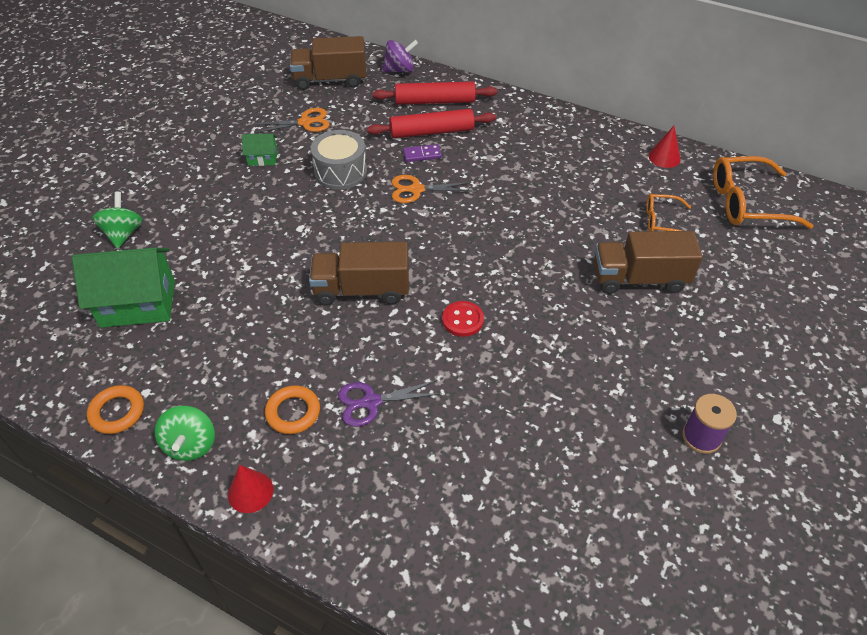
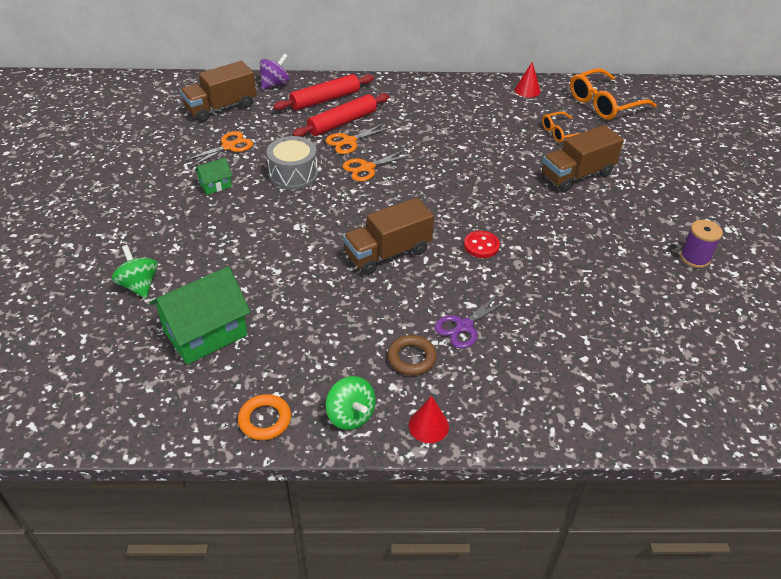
camera: 30 degrees left, 5 degrees down
(293, 412) = (411, 358): orange ring -> brown ring
(422, 155) = (349, 141): purple domino -> orange scissors

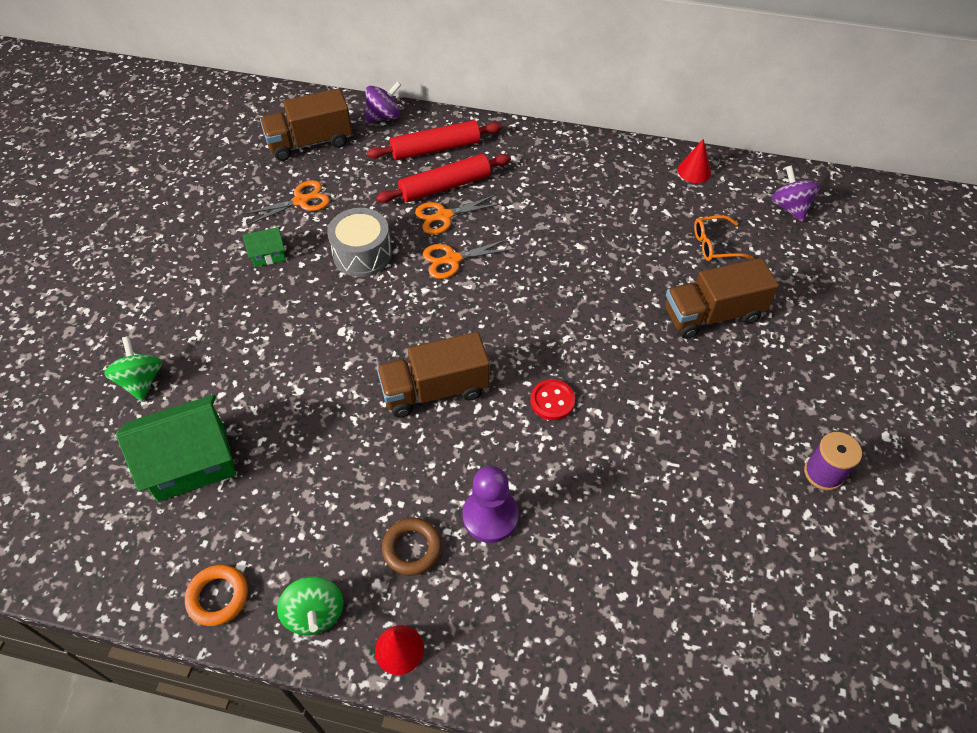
camera: 15 degrees right, 10 degrees up
(464, 326) = (490, 516): purple scissors -> purple pawn
(604, 103) = (789, 207): orange glasses -> purple spinning top

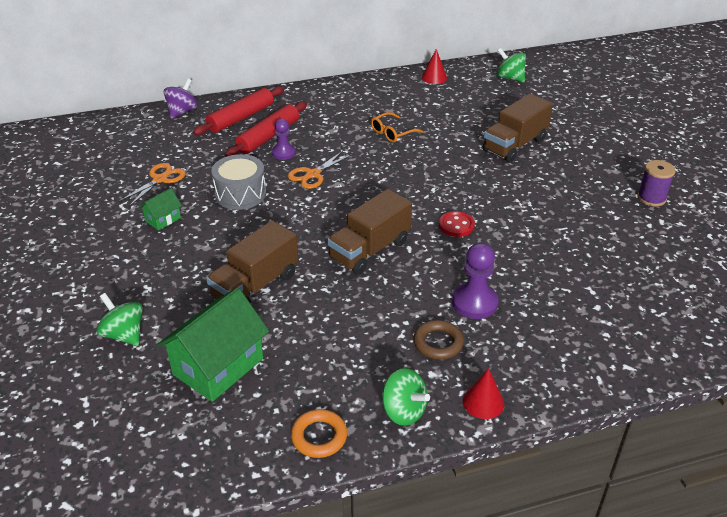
camera: 30 degrees left, 15 degrees down
(310, 142) = (135, 143): brown truck -> brown truck (255, 285)
(444, 216) = (283, 153): orange scissors -> purple pawn
(715, 245) = (482, 110): orange glasses -> orange glasses (392, 133)
(789, 207) = (510, 78): purple spinning top -> green spinning top

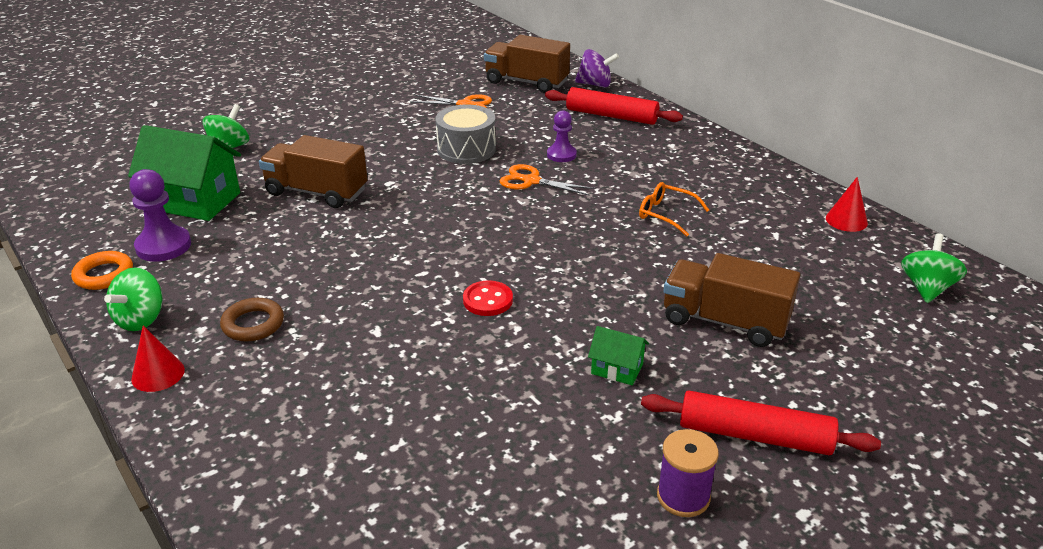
camera: 70 degrees right, 5 degrees down
(163, 219) = (400, 122): green house -> green house (617, 369)
(268, 136) = (587, 139): red rolling pin -> red rolling pin (754, 436)
(370, 250) = (405, 246): brown truck -> brown truck (526, 82)
(474, 302) = (334, 340): purple pawn -> purple pawn (163, 246)

